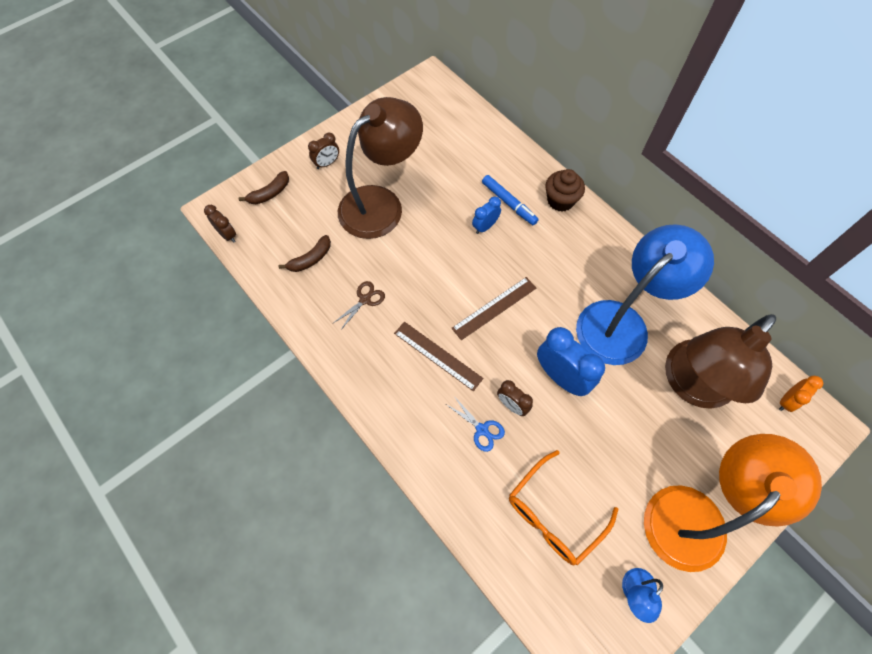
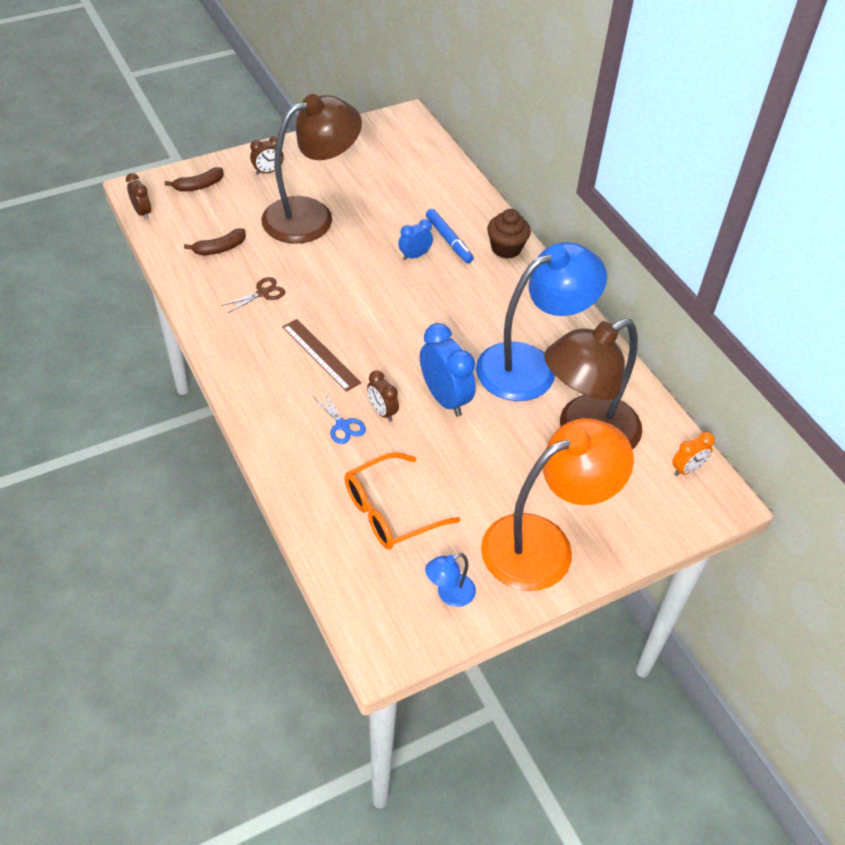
camera: 10 degrees right, 15 degrees down
(494, 308) = (397, 326): brown ruler -> none

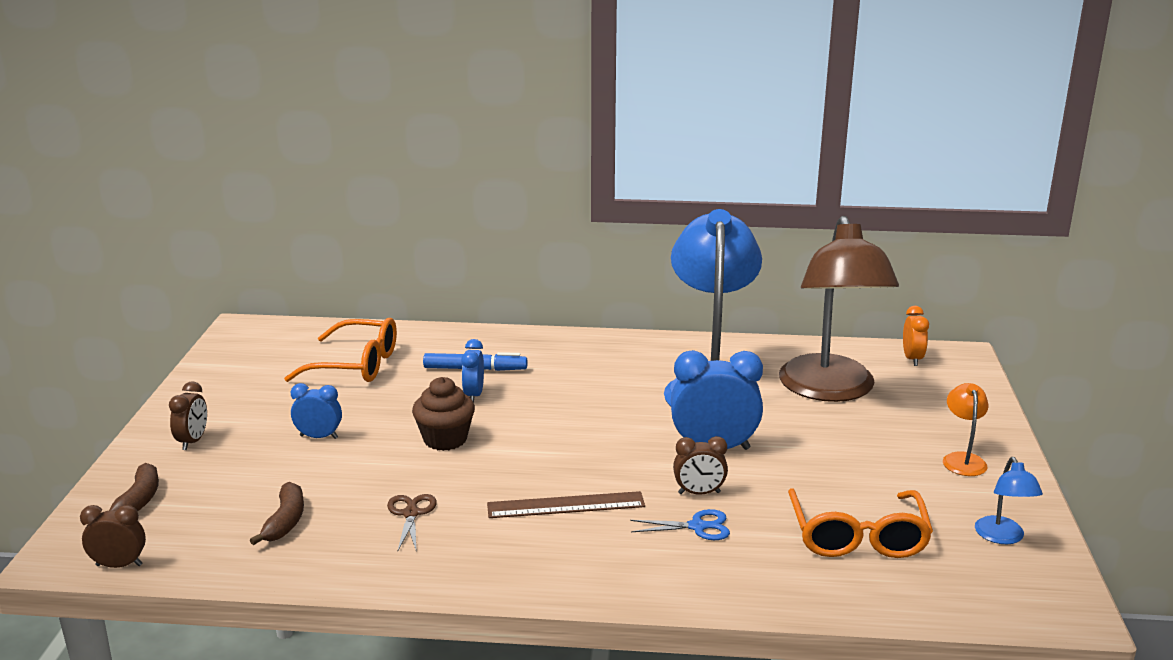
camera: 55 degrees left, 25 degrees down
(311, 216) = (319, 437): brown lamp -> blue clock
(406, 187) = (356, 365): none -> orange glasses
(506, 248) = (527, 344): brown cupcake -> brown cupcake (445, 439)
(544, 544) = (962, 459): orange lamp -> orange lamp, size x0.41

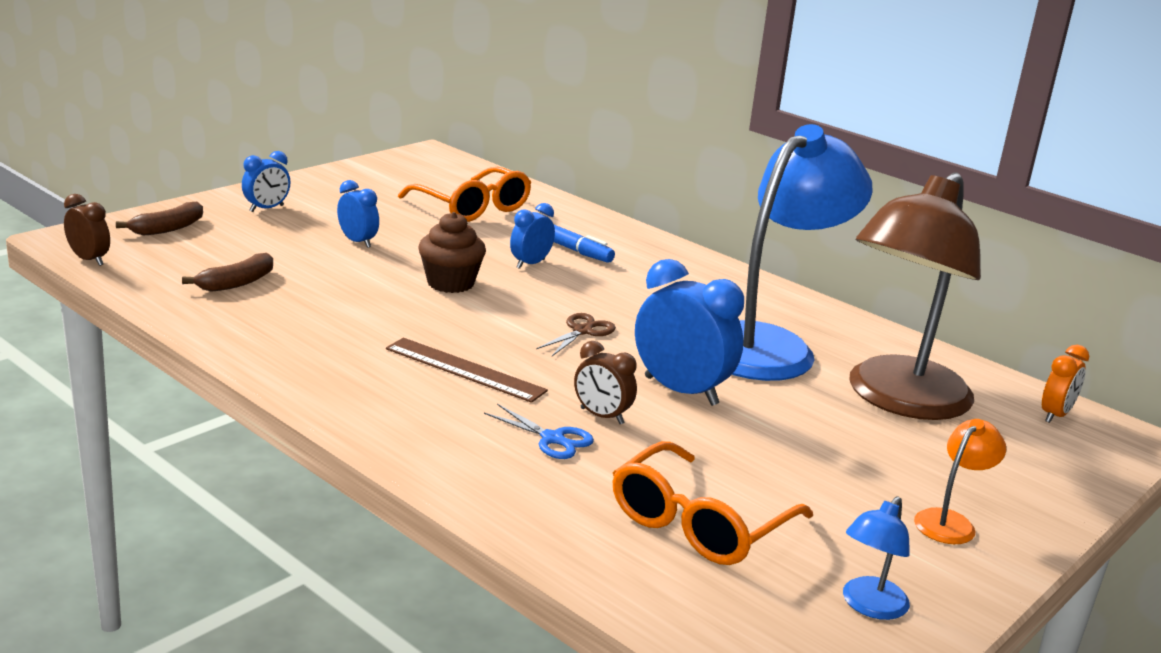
camera: 35 degrees right, 0 degrees up
(193, 441) = (266, 208): brown clock -> blue clock
(411, 514) = (332, 319): brown scissors -> brown scissors (582, 331)

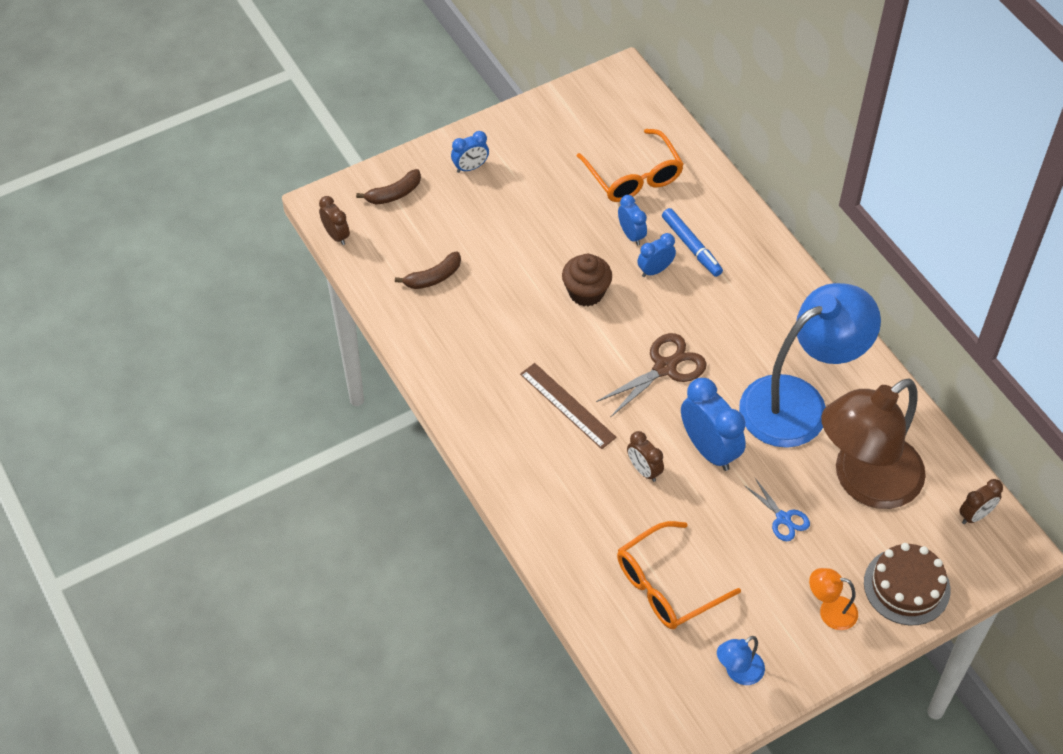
camera: 20 degrees right, 30 degrees up
(358, 242) = (530, 225): blue clock -> blue clock (631, 235)
(552, 439) = (603, 490): blue scissors -> blue scissors (783, 518)
(582, 331) = (665, 368): brown scissors -> brown scissors, size x1.64
(950, 521) = (830, 611): orange lamp -> orange lamp turned 135 degrees counterclockwise
(1030, 485) = (906, 586): none -> brown cake
(1055, 415) = (975, 515): orange clock -> brown clock

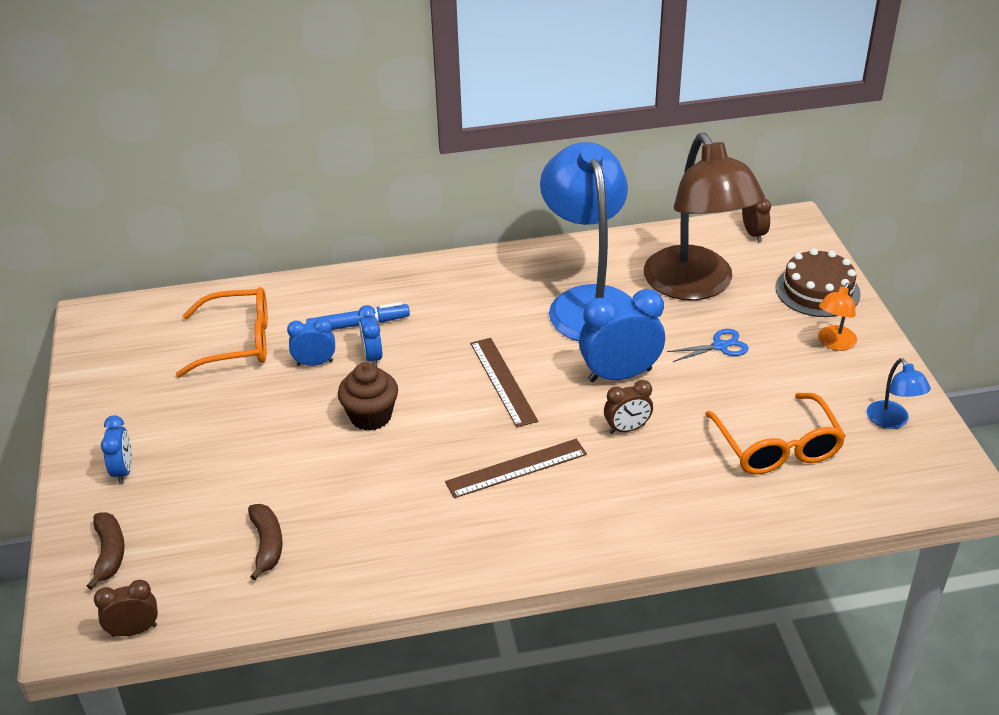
camera: 70 degrees left, 15 degrees down
(665, 368) = (503, 381): brown scissors -> brown ruler

